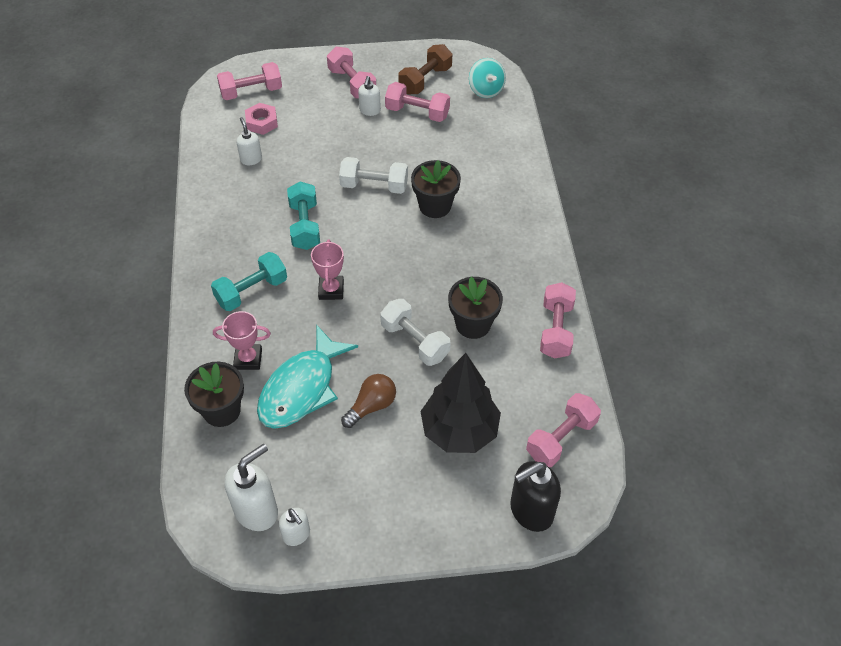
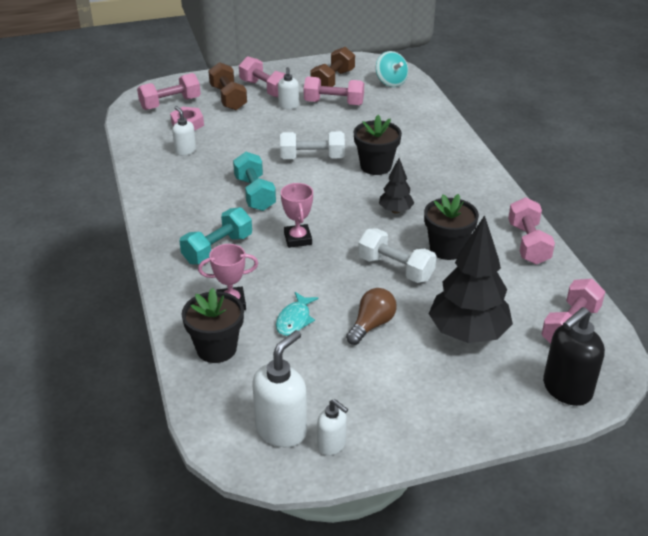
camera: 10 degrees left, 15 degrees down
(301, 388) = (294, 320): turquoise fish -> turquoise fish, size x0.49
(311, 91) = (228, 98): none -> brown dumbbell
(437, 268) = (395, 210): none -> black tree

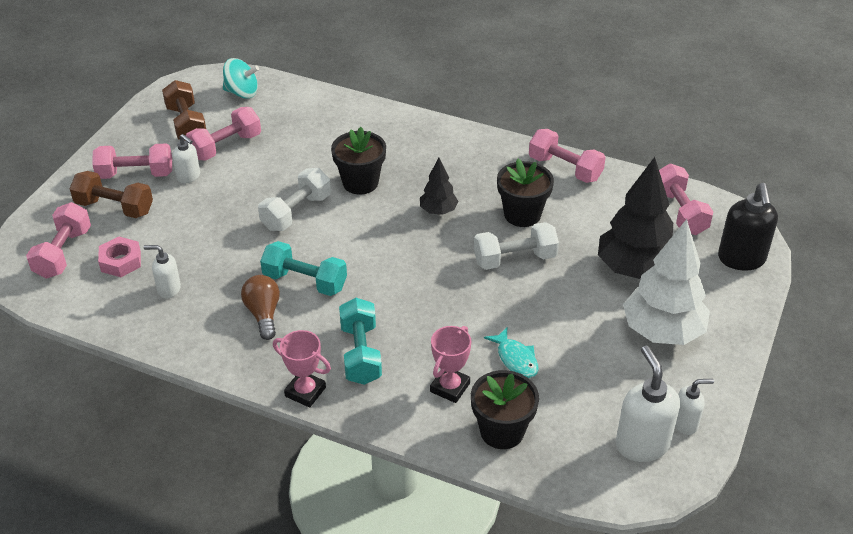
camera: 50 degrees left, 5 degrees up
(298, 239) = (407, 293): pink trophy -> pink trophy (305, 392)
(371, 325) = (570, 316): brown light bulb -> brown light bulb (263, 314)
(418, 383) = (662, 332): none -> white tree

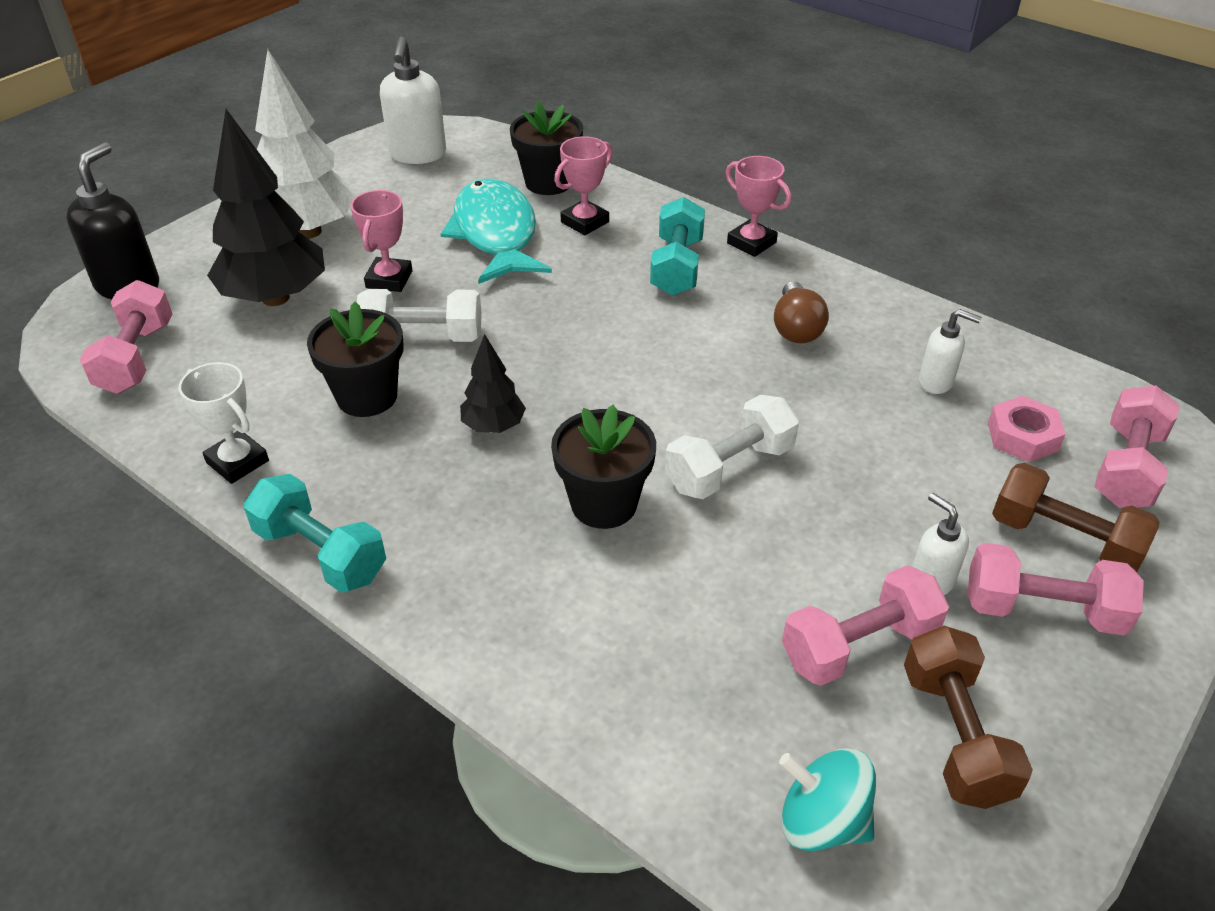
camera: 165 degrees left, 0 degrees up
(305, 281) = (732, 358): turquoise dumbbell -> turquoise dumbbell (320, 553)
(515, 359) = (496, 234): turquoise fish -> turquoise fish, size x2.05
(565, 168) = (237, 462): pink dumbbell -> white trophy
(568, 299) = (389, 279): none -> pink trophy
(685, 423) = (361, 162): white soap dispenser -> none

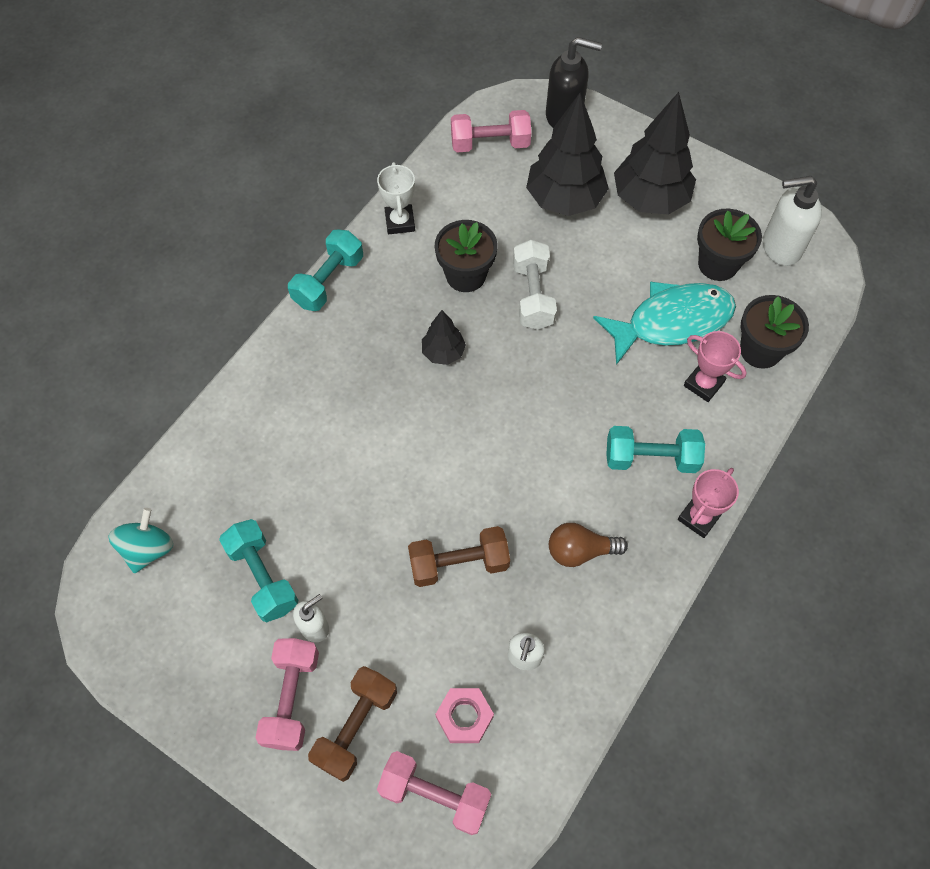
camera: 85 degrees right, 20 degrees up
(237, 462) = (400, 222): white trophy -> white trophy turned 45 degrees counterclockwise
(308, 231) = (650, 199): white tree -> black tree
(389, 279) = (598, 262): pink trophy -> none
(604, 504) = (375, 425): black flower pot -> black flower pot (718, 264)
(730, 468) = (414, 501): white dumbbell -> none
(859, 645) = (263, 576): pink dumbbell -> turquoise dumbbell
(955, 735) = (198, 627): brown dumbbell -> brown dumbbell (459, 563)

